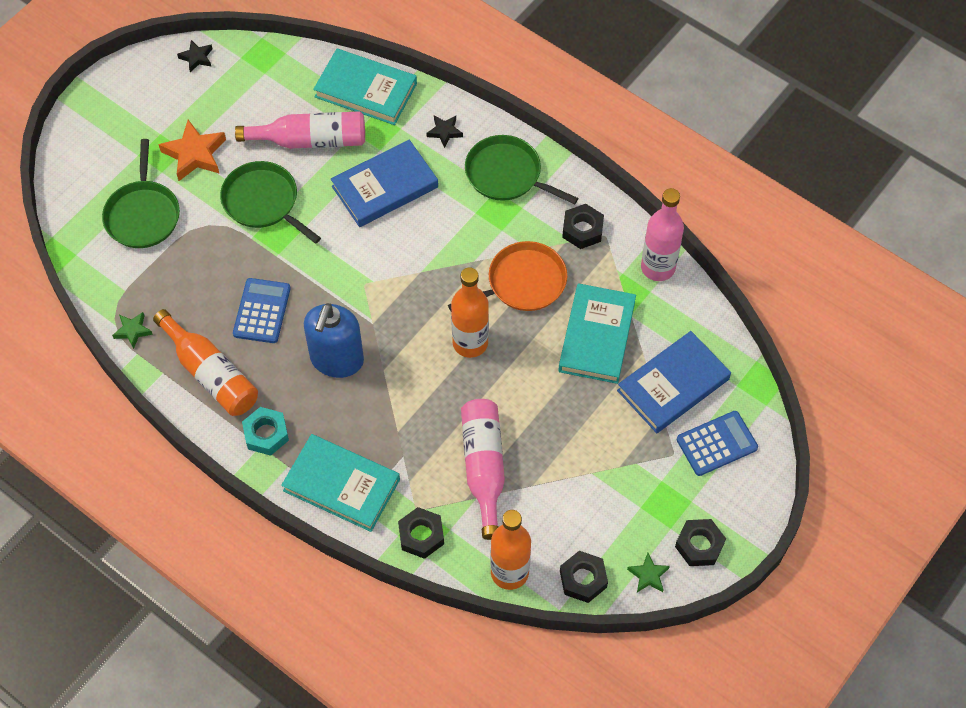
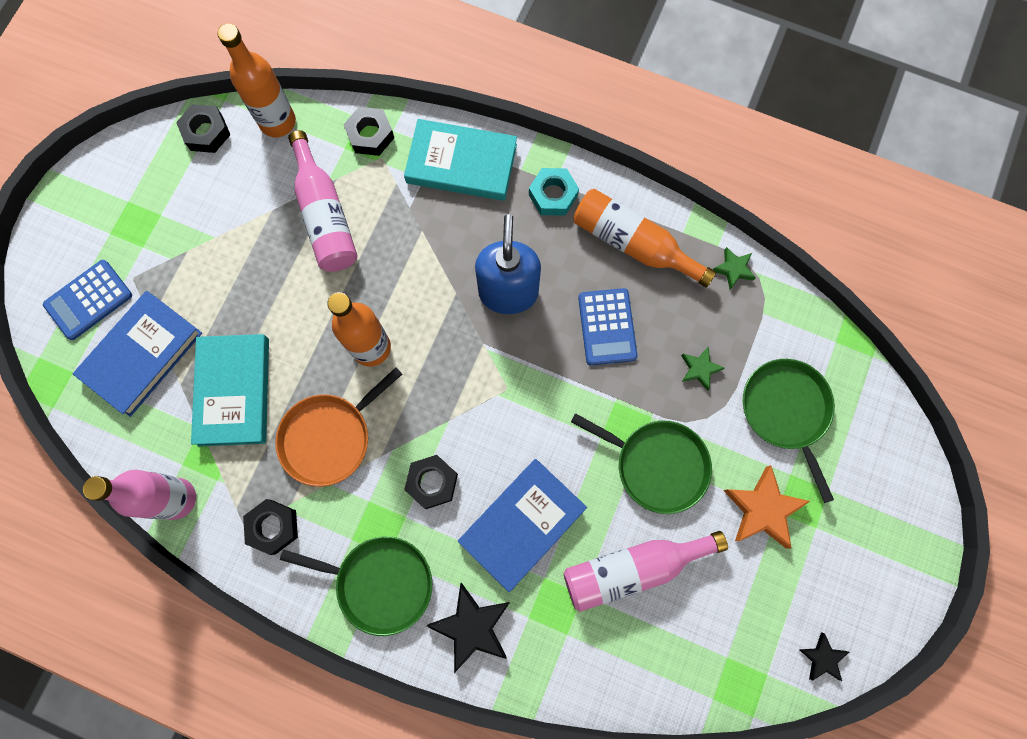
camera: 165 degrees right, 15 degrees up
(366, 90) = (590, 665): turquoise book -> none
(444, 132) = (472, 626): black star -> black star, size x1.80
(648, 575) = (144, 151): green star -> green star (699, 369)
(699, 545) = (97, 191): black nut -> black nut (432, 482)

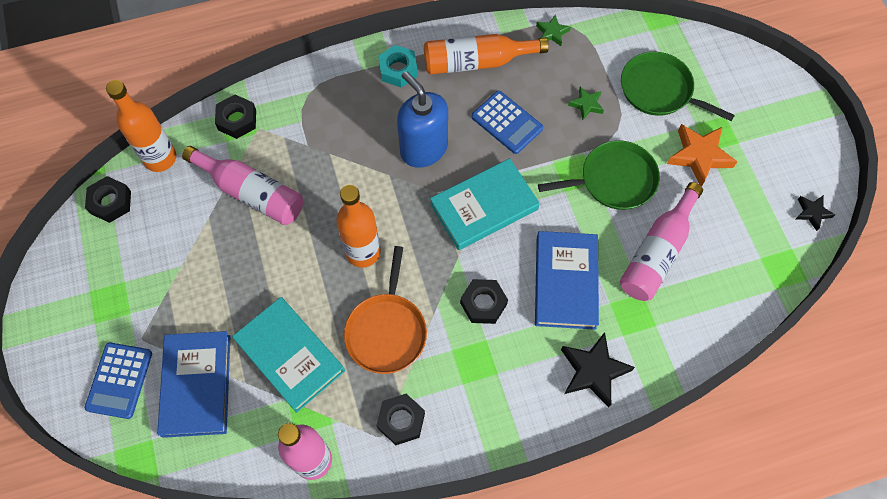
camera: 40 degrees left, 10 degrees down
(380, 582) = (508, 395): green pan -> none
(461, 163) = (318, 93): turquoise book -> turquoise book (484, 207)

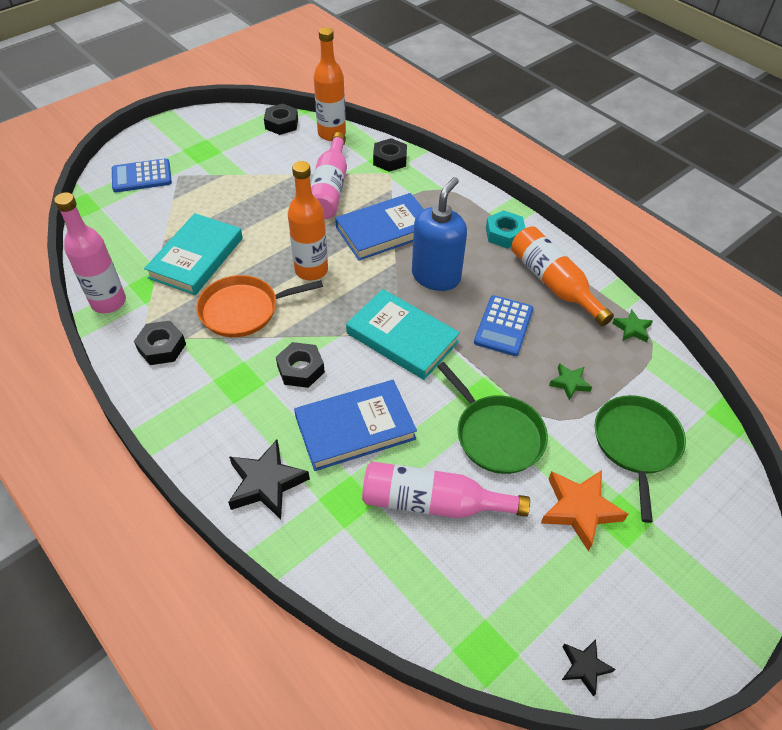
camera: 65 degrees right, 15 degrees down
(197, 385) = (152, 215): blue book -> blue book (385, 230)

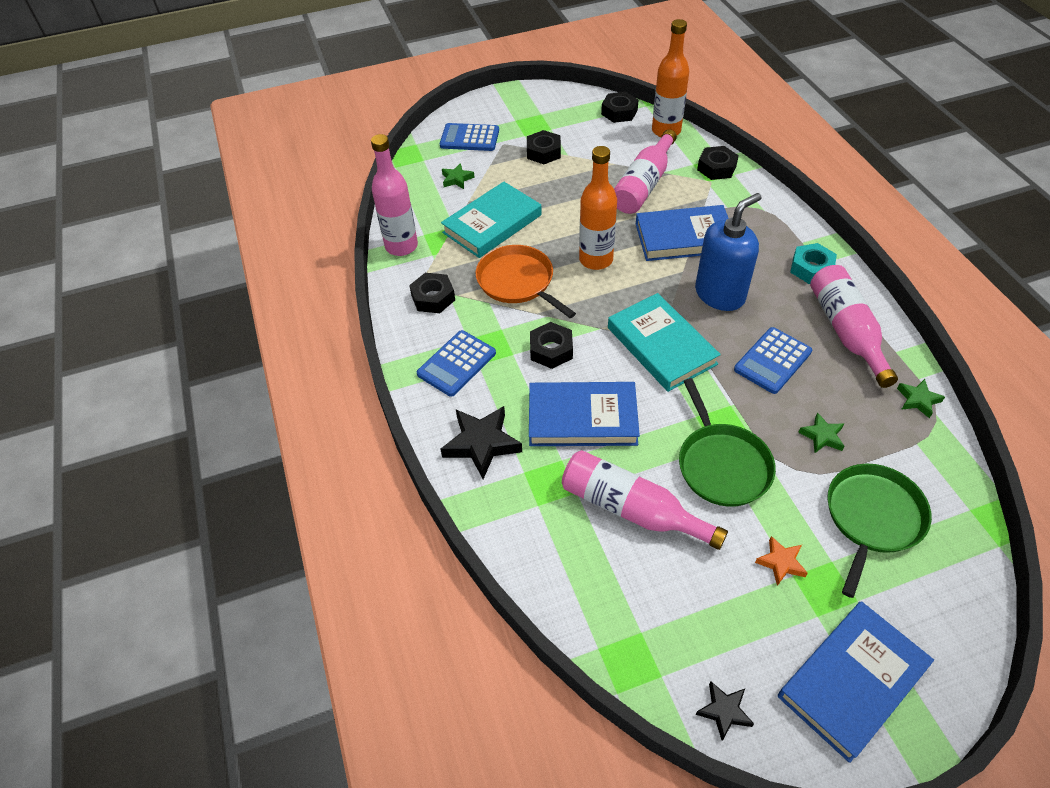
camera: 25 degrees right, 0 degrees up
(143, 220) = (457, 179): none -> green star
(211, 408) = (456, 364): none -> blue calculator
(222, 176) = (543, 152): none -> black nut
(243, 310) = (518, 282): orange pan -> orange pan turned 45 degrees clockwise
(553, 283) = (846, 331): orange bottle -> pink bottle
(579, 509) = (781, 562): orange star -> orange star, size x0.55
(675, 597) = (852, 681): none -> blue book

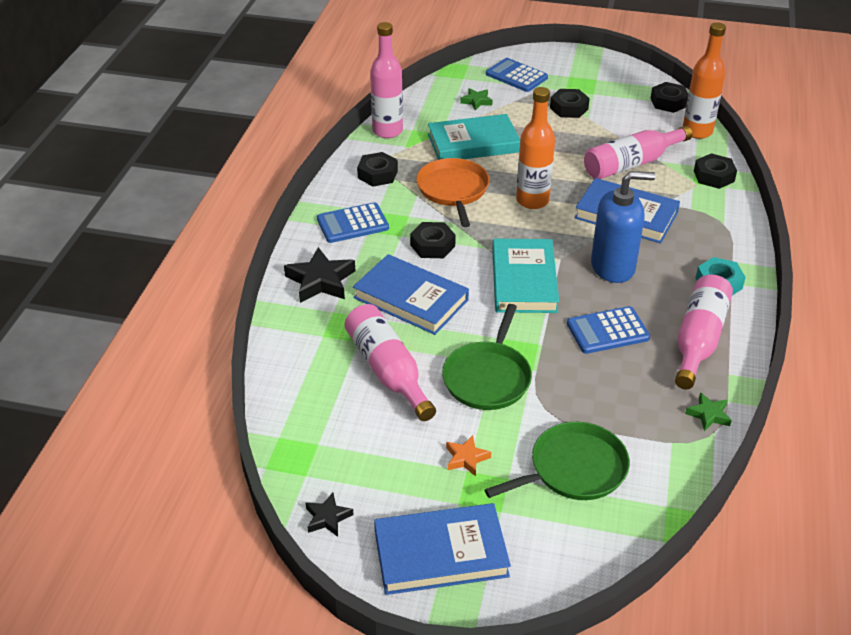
camera: 30 degrees right, 10 degrees down
(822, 436) = (592, 398): green star -> none

